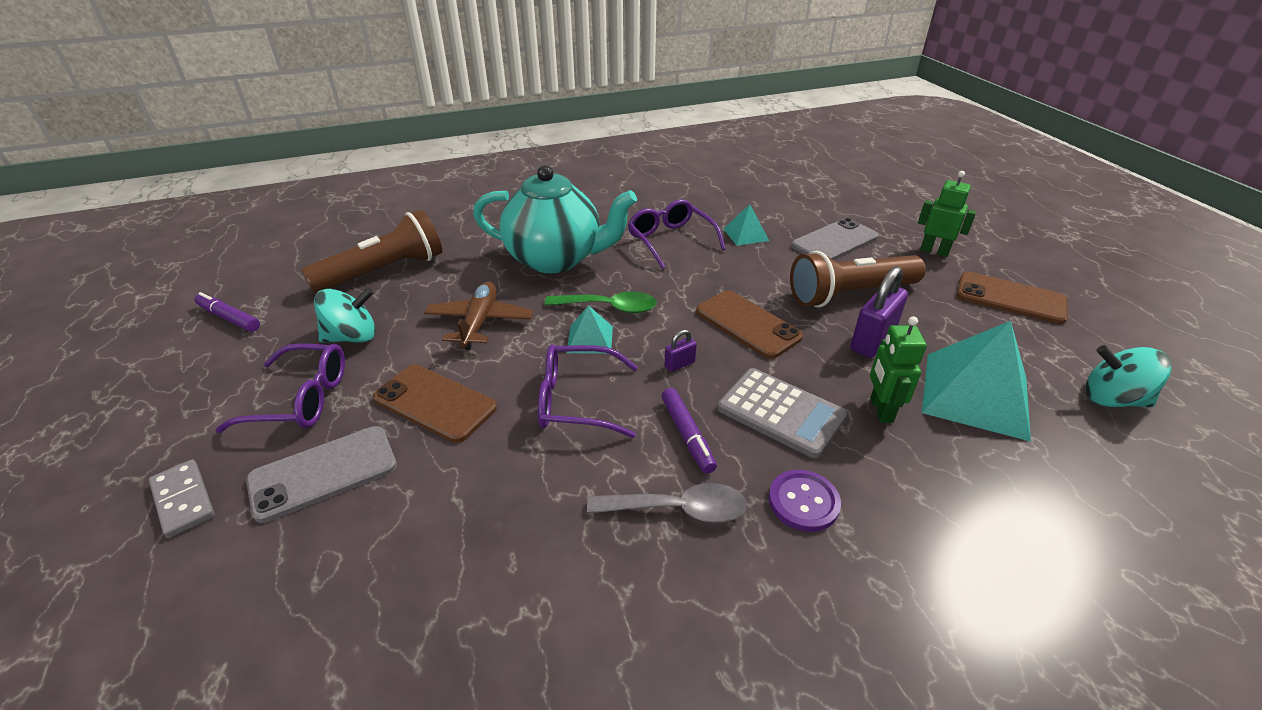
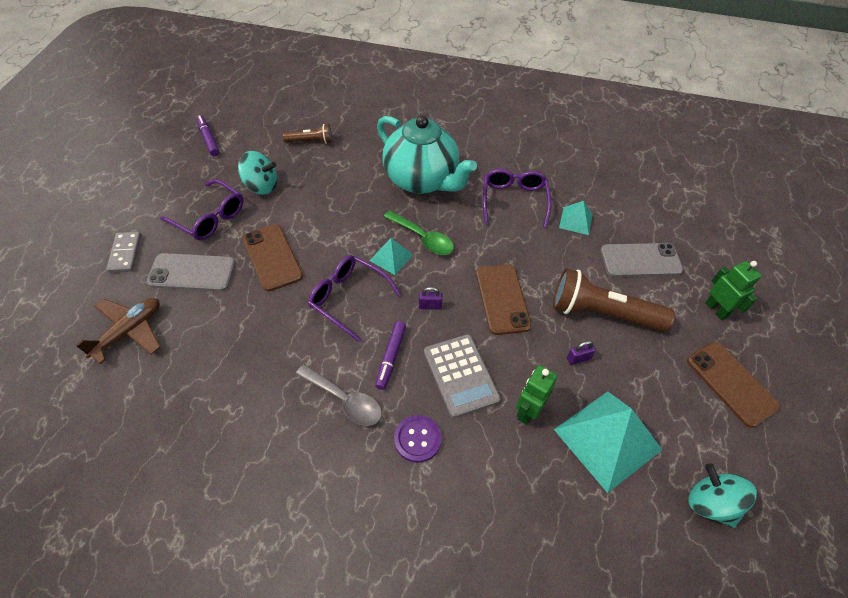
camera: 30 degrees right, 15 degrees up
(384, 271) = (310, 141): brown flashlight -> brown flashlight, size x0.51
(480, 322) = (337, 210): brown plane -> brown plane (128, 332)
(872, 340) = (578, 358): purple padlock -> purple padlock, size x0.49

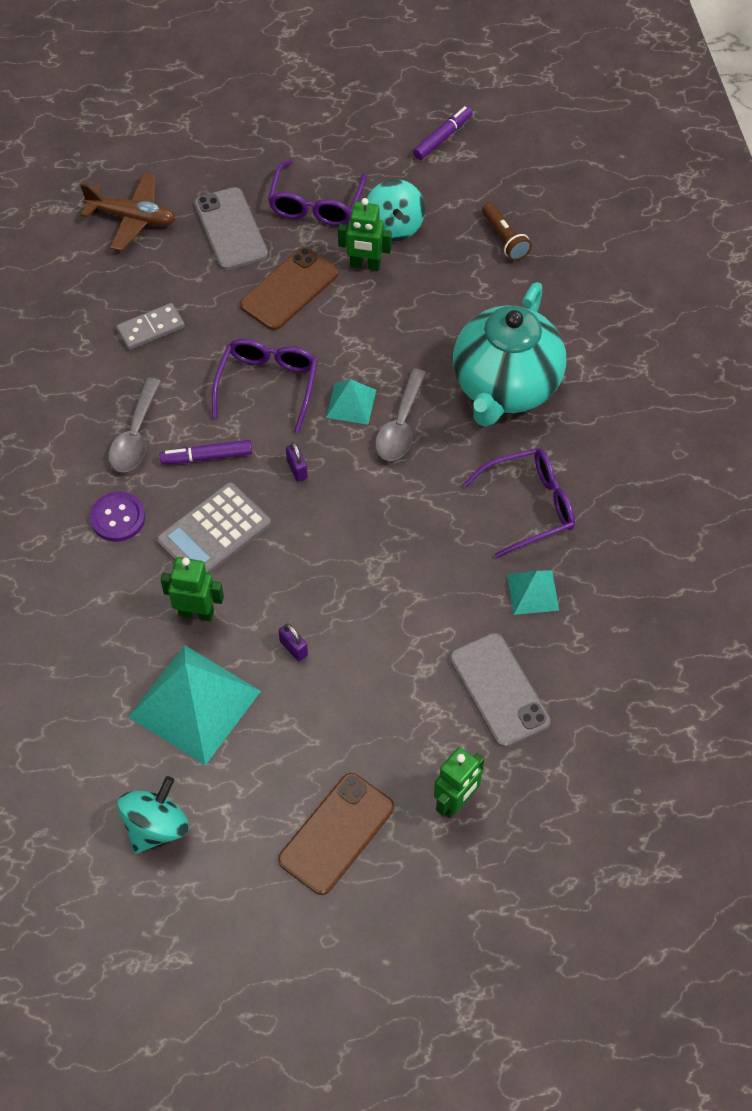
camera: 70 degrees right, 5 degrees up
(125, 253) = (226, 160): grey domino -> grey domino (151, 329)
(281, 211) = (365, 265): none -> green robot
(423, 238) = (400, 425): green spoon -> grey spoon
(502, 299) = (345, 542): brown phone -> none
(602, 313) = (379, 660): brown flashlight -> none

